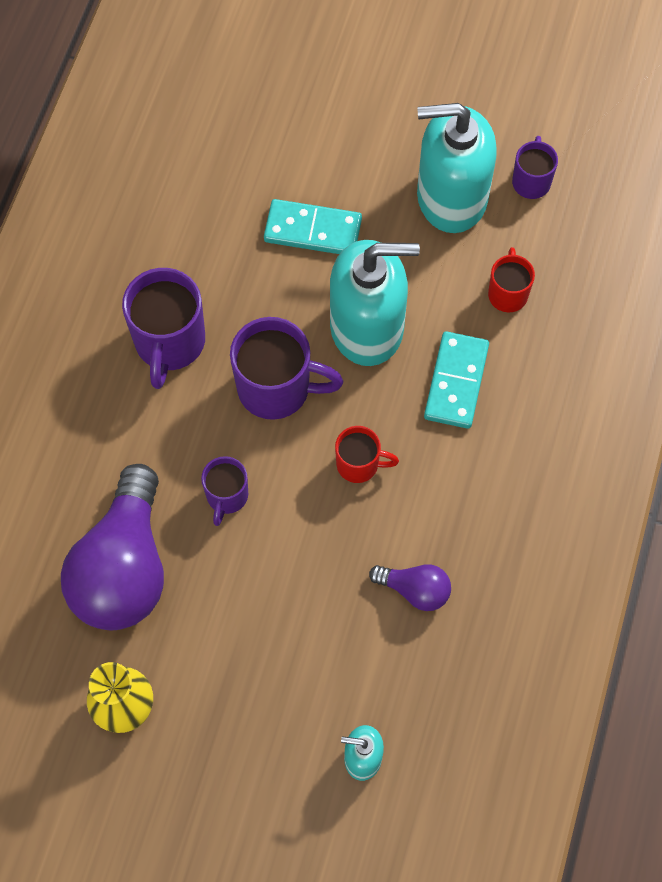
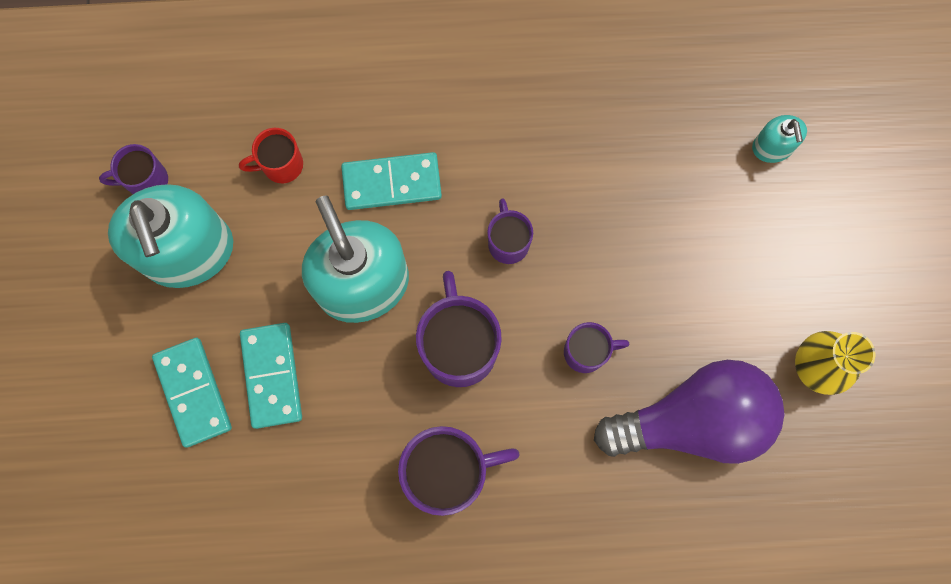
camera: 110 degrees left, 10 degrees up
(323, 167) = (193, 392): none -> turquoise domino
(359, 464) = (508, 242): red mug -> purple mug
(415, 590) = (608, 153): purple light bulb -> none

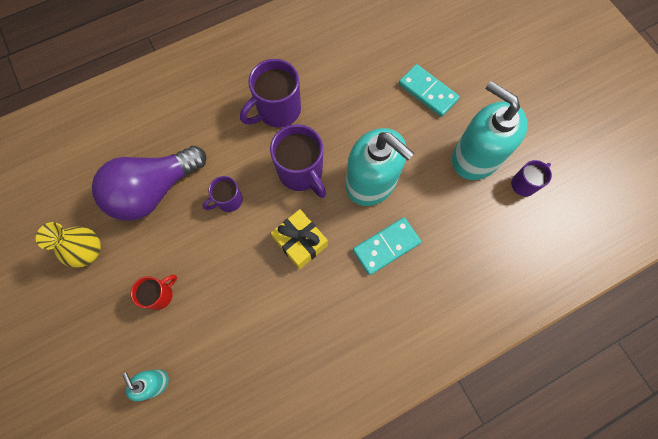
camera: 155 degrees right, 5 degrees down
(272, 376) = (393, 116): turquoise domino -> none
(281, 165) = (456, 227): red mug -> red mug (160, 295)
(508, 242) = (300, 242): purple mug -> yellow gift

